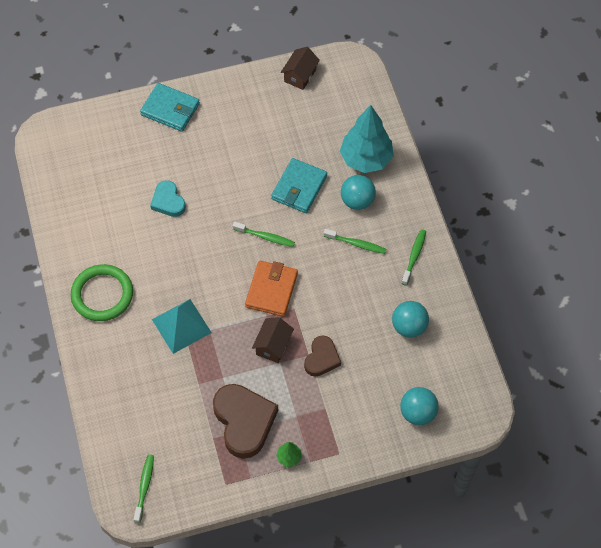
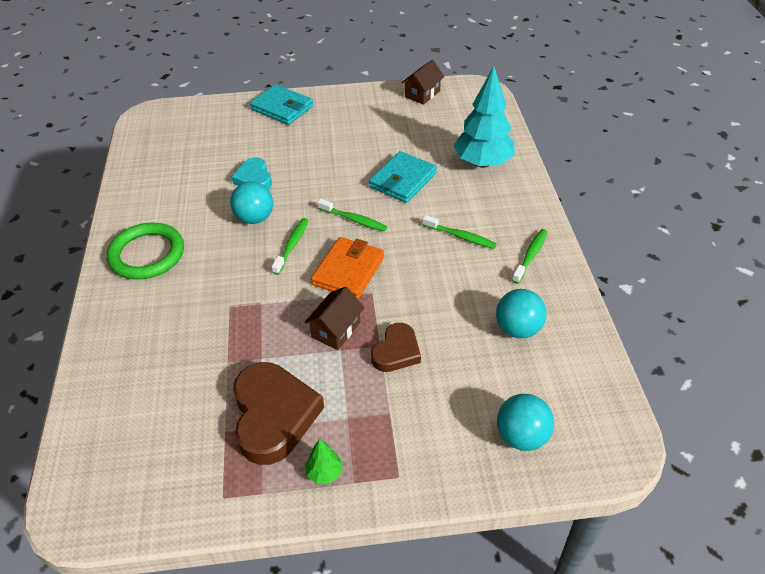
camera: 10 degrees right, 15 degrees down
(144, 487) = (107, 484): green toothbrush -> green toothbrush (292, 245)
(181, 326) = (228, 295): turquoise pyramid -> none
(357, 201) = (467, 197): turquoise ball -> turquoise ball (255, 218)

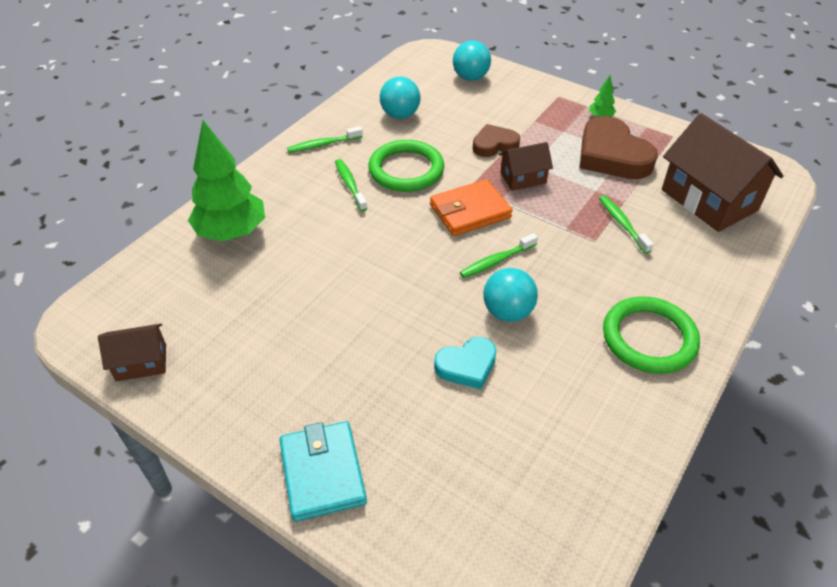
camera: 140 degrees left, 0 degrees up
(144, 417) = (709, 200): none -> brown house
(254, 178) = (467, 366): turquoise heart -> turquoise heart turned 45 degrees clockwise
(273, 415) = (612, 155): brown heart -> brown heart turned 60 degrees counterclockwise
(354, 220) = (416, 251): green toothbrush -> green toothbrush (622, 224)
(402, 180) = (324, 262): turquoise wallet -> none
(438, 275) = (406, 170): none -> green ring
(483, 163) = (232, 232): turquoise tree -> green tree

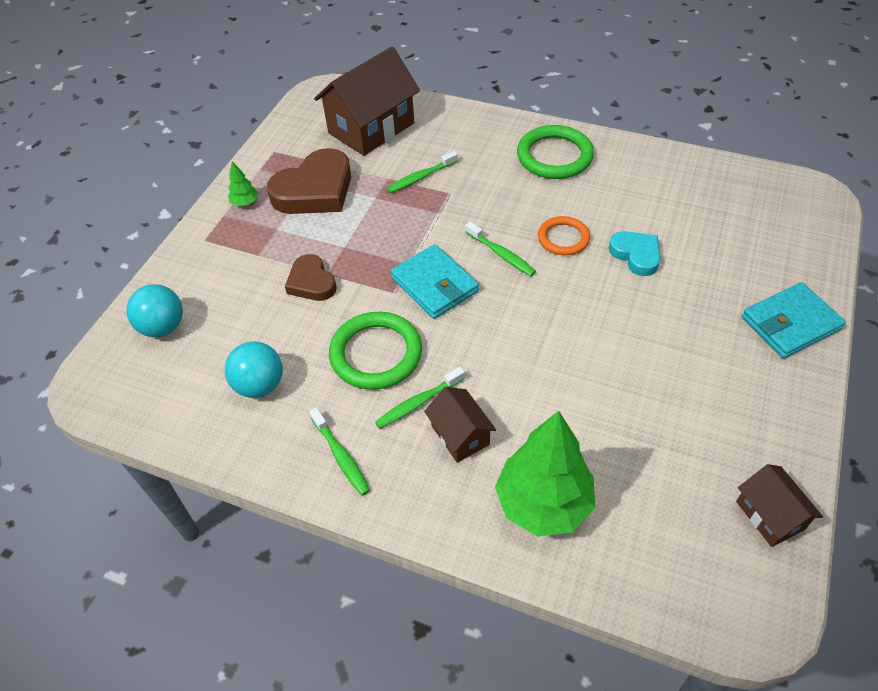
camera: 100 degrees left, 5 degrees up
(470, 211) = (434, 285): orange wallet -> turquoise wallet
(507, 312) = (563, 238): turquoise ball -> orange ring
(523, 178) = (368, 251): brown house -> brown house (460, 435)

